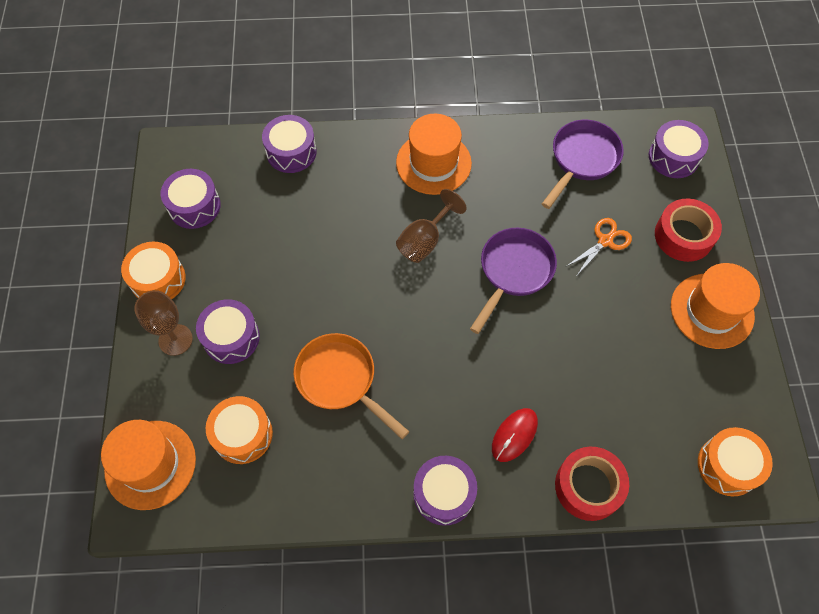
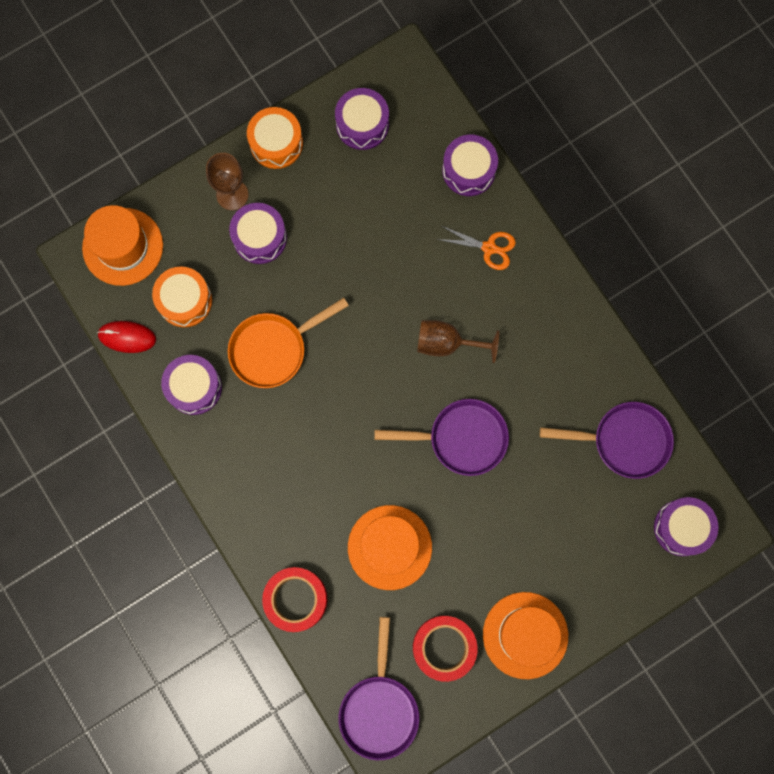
camera: 60 degrees right, 15 degrees up
(340, 380) = (273, 349): orange pan -> orange pan turned 135 degrees counterclockwise
(433, 163) = (535, 305): orange hat -> orange hat (389, 547)
(444, 494) = (225, 486): purple drum -> purple drum (194, 387)
(514, 435) = (306, 517): red mouse -> red mouse (127, 337)
(605, 241) = (543, 505): orange scissors -> orange scissors (489, 248)
(683, 236) = (593, 576): red tape -> red tape (444, 647)
(728, 466) = (379, 708): orange drum -> purple pan

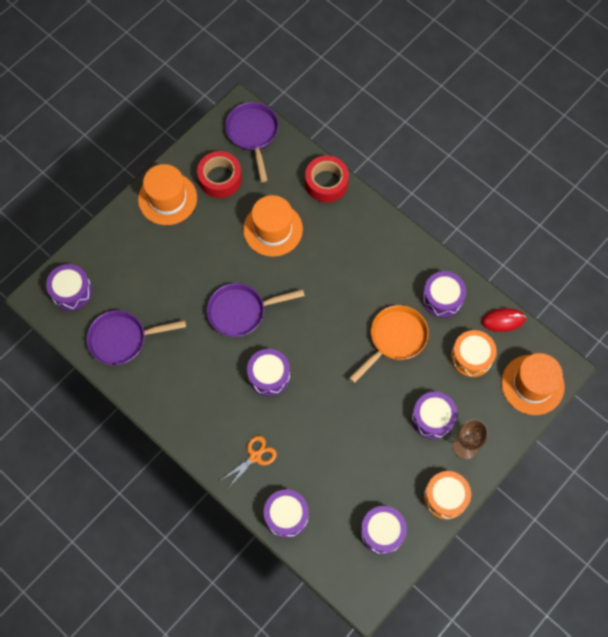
camera: 165 degrees right, 10 degrees down
(447, 343) = (269, 375): brown goblet -> purple drum
(489, 248) = (255, 456): orange scissors -> orange scissors turned 135 degrees clockwise

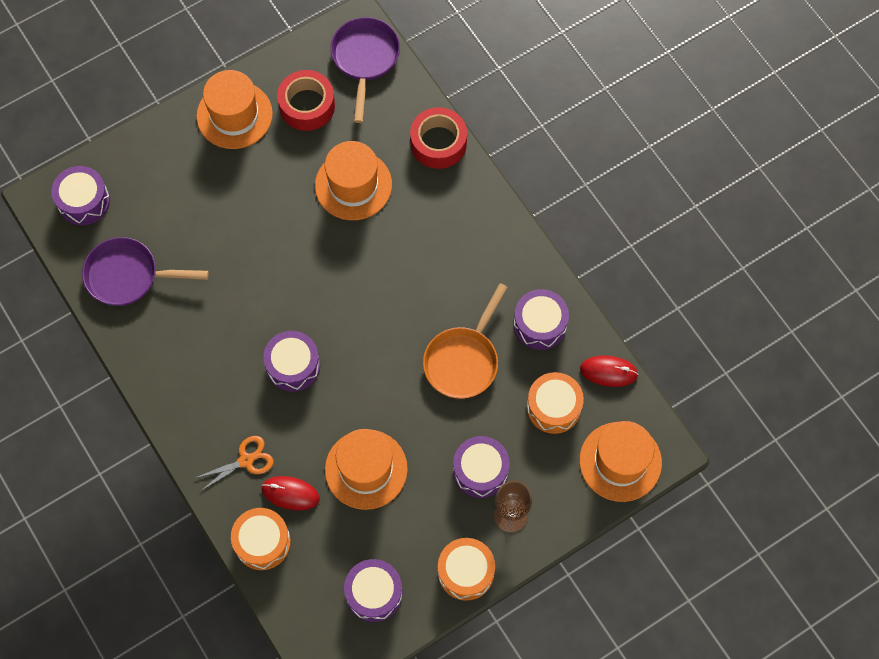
camera: 15 degrees right, 0 degrees up
(241, 311) = (283, 278): purple pan -> none
(286, 515) = (262, 542): purple drum -> orange drum
(296, 473) = (290, 493): none -> red mouse
(347, 439) = (366, 469): none -> orange hat
(395, 339) = (463, 360): orange pan -> orange pan turned 150 degrees clockwise

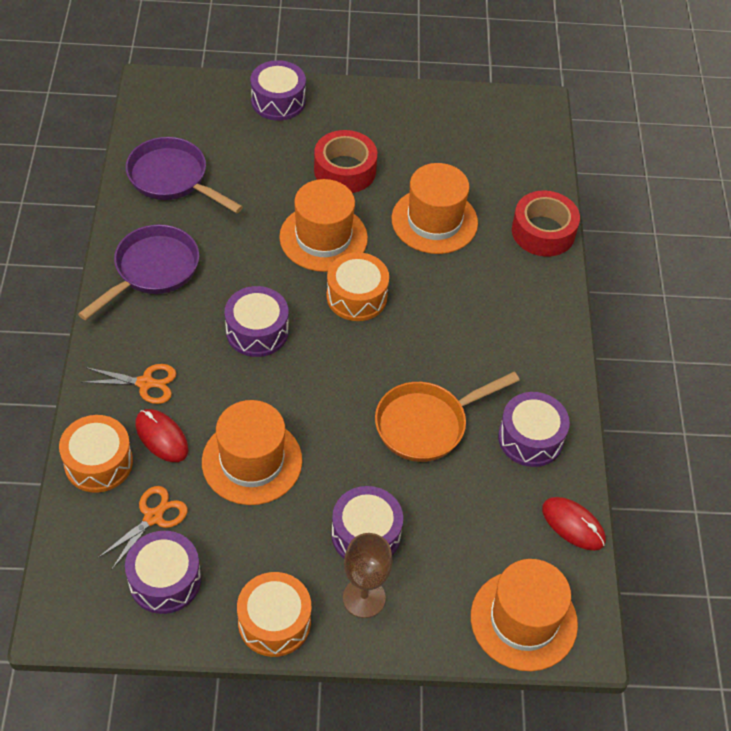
camera: 30 degrees right, 15 degrees down
(84, 201) = (185, 105): purple drum -> purple drum (278, 101)
(234, 115) = (369, 113): orange hat -> orange hat (323, 238)
(307, 105) = (441, 140): red tape -> red tape (345, 170)
(331, 555) = (153, 517): none -> orange scissors
(365, 59) = (523, 134): purple pan -> purple pan (152, 270)
(553, 407) = (488, 522): orange drum -> orange drum (356, 296)

